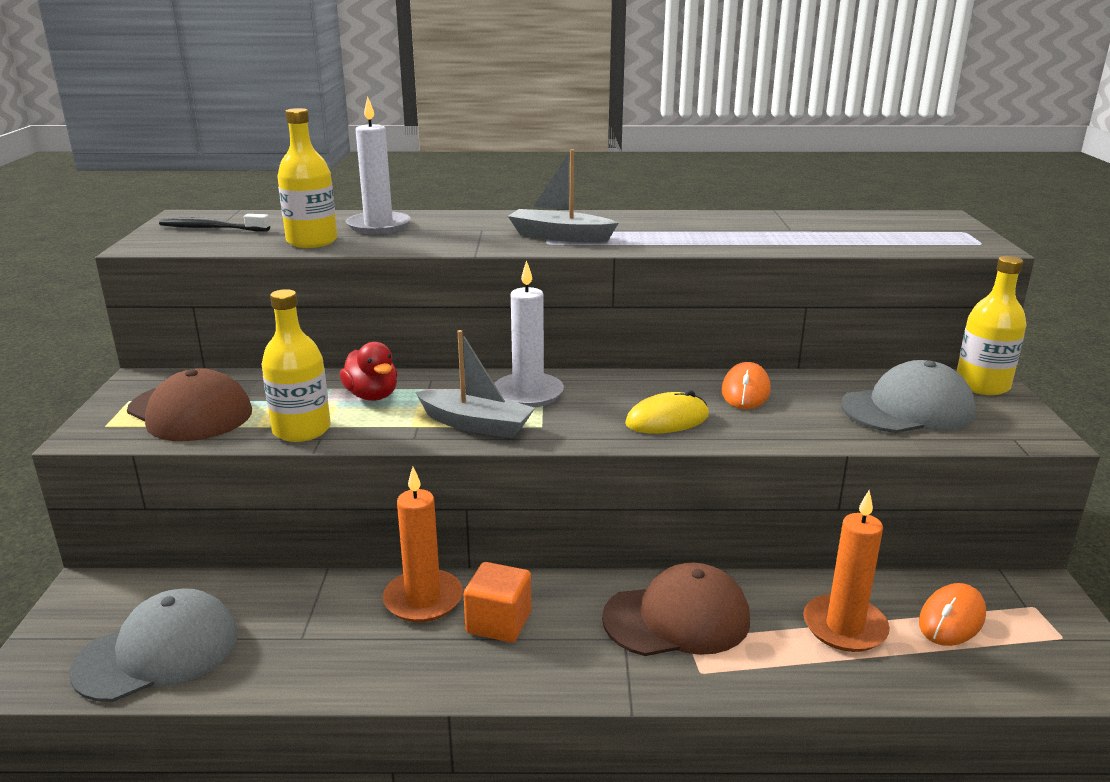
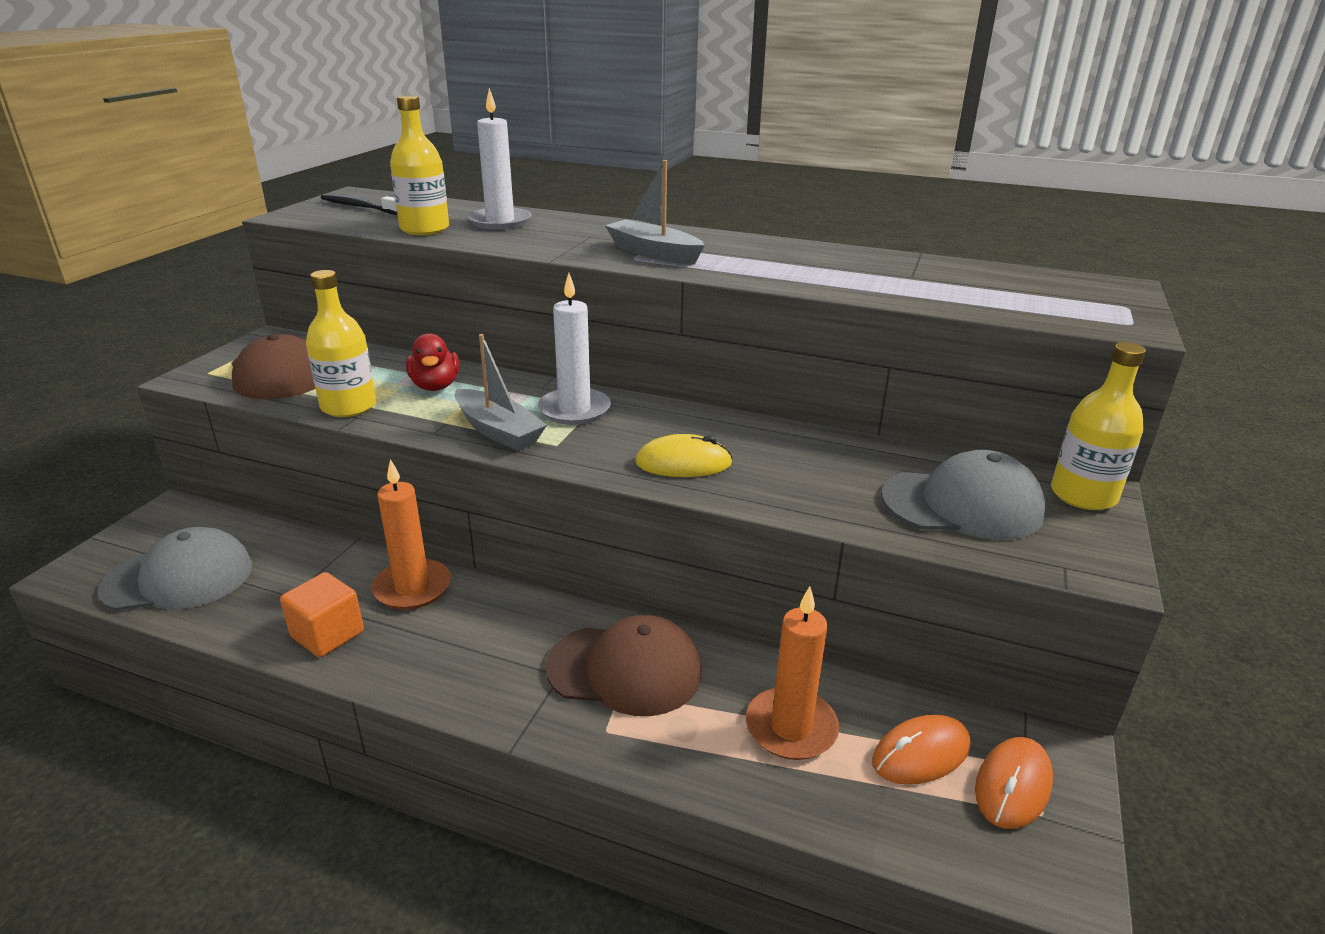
camera: 20 degrees right, 5 degrees up
(499, 622) = (459, 627): orange cube -> orange cube (327, 634)
(745, 391) = (795, 449): orange mouse -> orange mouse (1013, 785)

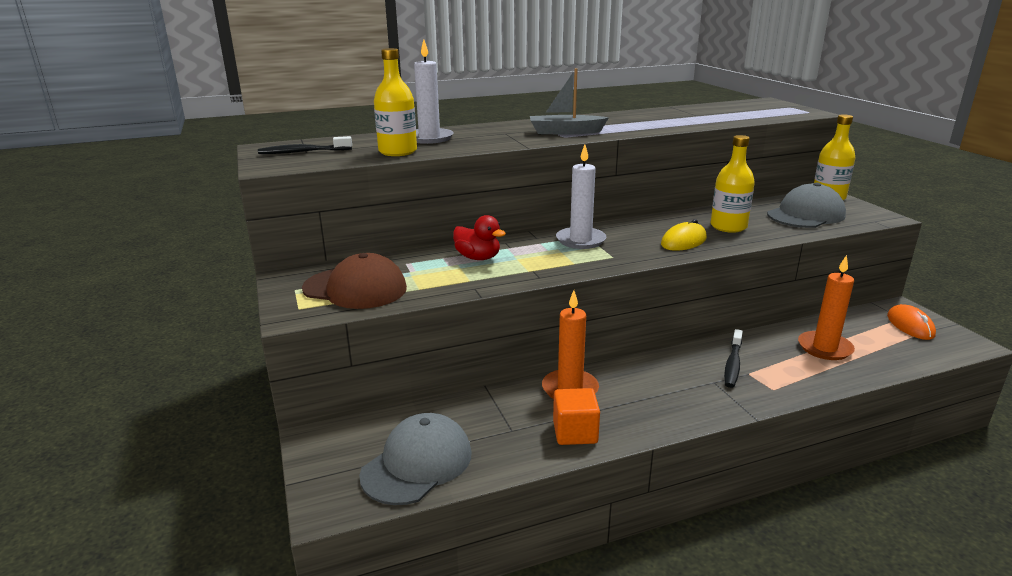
camera: 40 degrees left, 5 degrees down
(348, 406) = (455, 285): yellow bottle -> yellow bottle (728, 227)
(498, 431) = (570, 263): grey boat -> none
(625, 669) = (733, 364): brown cap -> black toothbrush
(921, 754) = (872, 332): orange mouse -> none

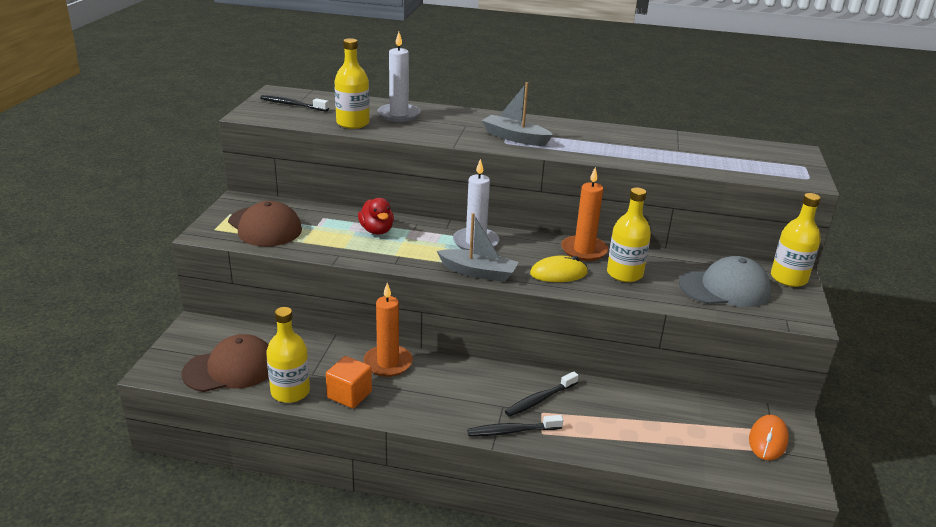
camera: 30 degrees right, 5 degrees up
(417, 464) = (230, 369): grey cap -> brown cap
(513, 457) = (290, 392): none -> yellow bottle
(623, 261) = (478, 272): none -> grey boat
(750, 398) = (511, 431): none -> black toothbrush
(824, 348) = (644, 422): orange candle -> orange candle (584, 250)

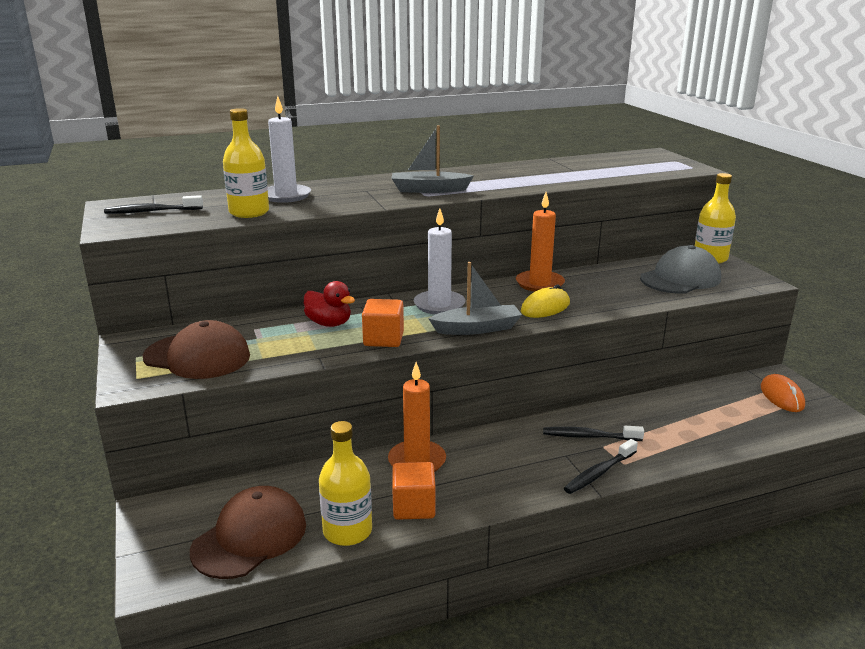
camera: 30 degrees left, 5 degrees down
(399, 256) = (383, 339): none -> orange cube
(539, 400) = (589, 436): black toothbrush -> black toothbrush turned 75 degrees clockwise
(624, 274) = (596, 291): yellow bottle -> none

